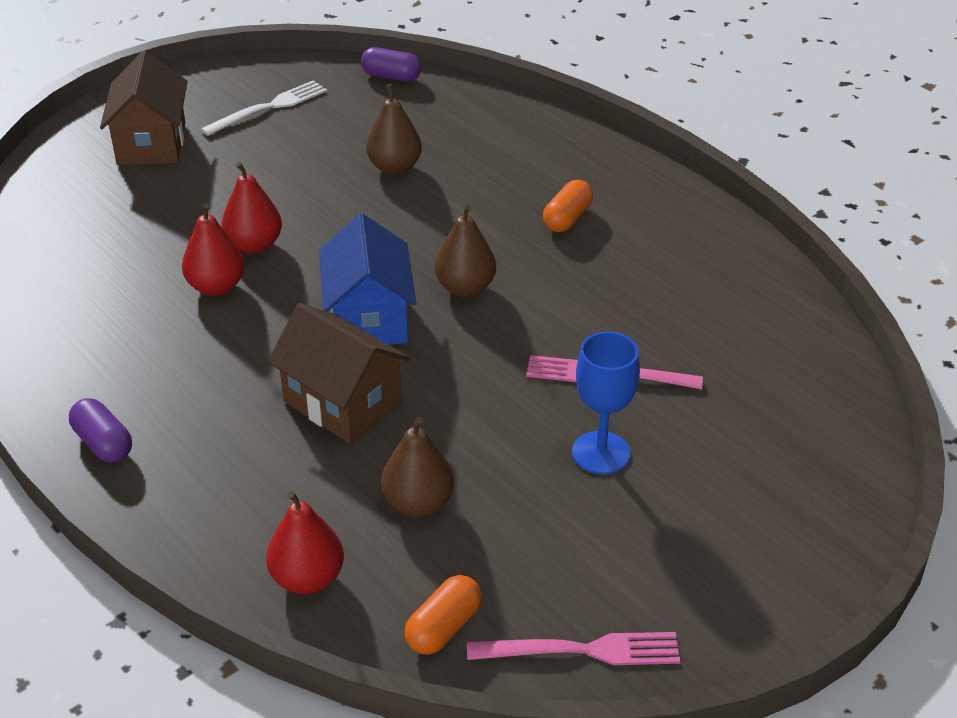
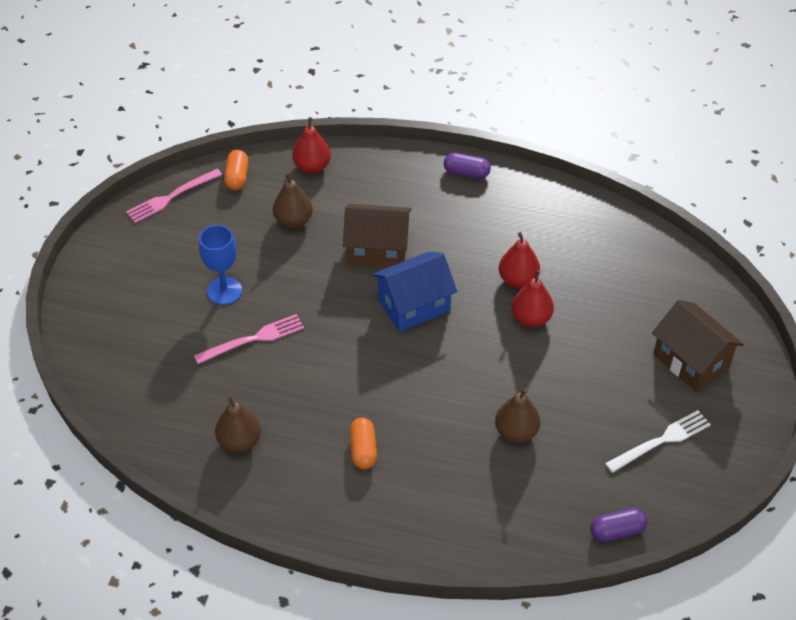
camera: 145 degrees right, 10 degrees up
(269, 107) = (661, 441): white fork -> white fork turned 135 degrees counterclockwise
(369, 318) = (414, 305): blue house -> blue house turned 75 degrees counterclockwise
(465, 288) = (380, 356): brown pear -> brown pear (239, 441)

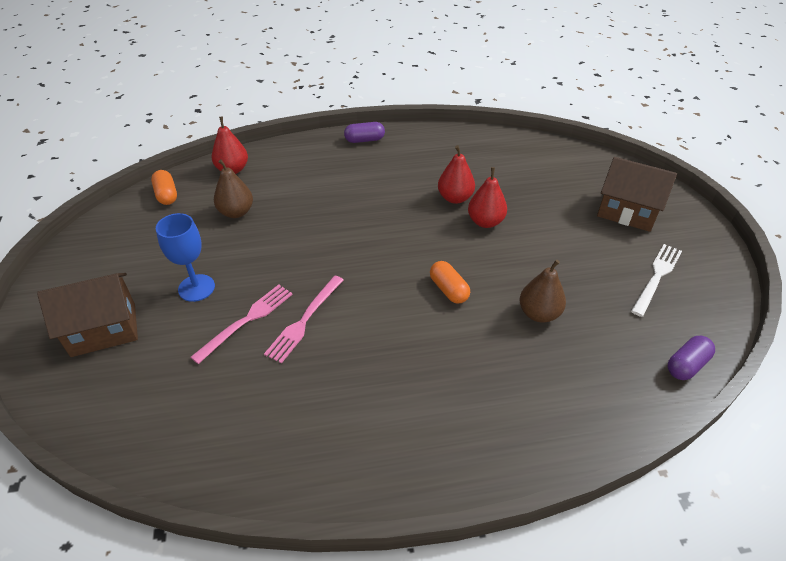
camera: 25 degrees left, 5 degrees down
(171, 197) = (108, 227): pink fork -> pink fork (304, 320)
(239, 441) = (280, 425): brown pear -> none
(363, 450) = (413, 383): orange capsule -> orange capsule (448, 290)
(377, 250) = (325, 212): brown house -> brown house (104, 329)
(414, 305) = (382, 243): blue house -> none

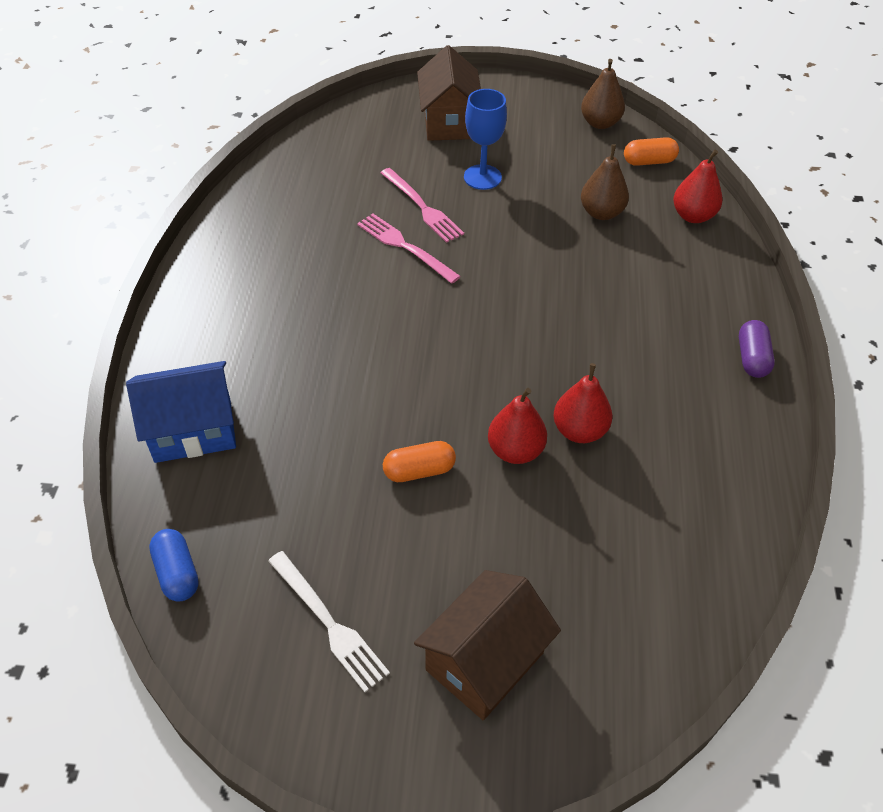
camera: 105 degrees right, 5 degrees up
(448, 290) = (401, 373): orange capsule -> orange capsule (419, 471)
(539, 313) = (326, 449): brown pear -> brown pear (600, 123)
(571, 404) = (193, 430): none -> blue house
(686, 365) = (177, 573): purple capsule -> blue capsule

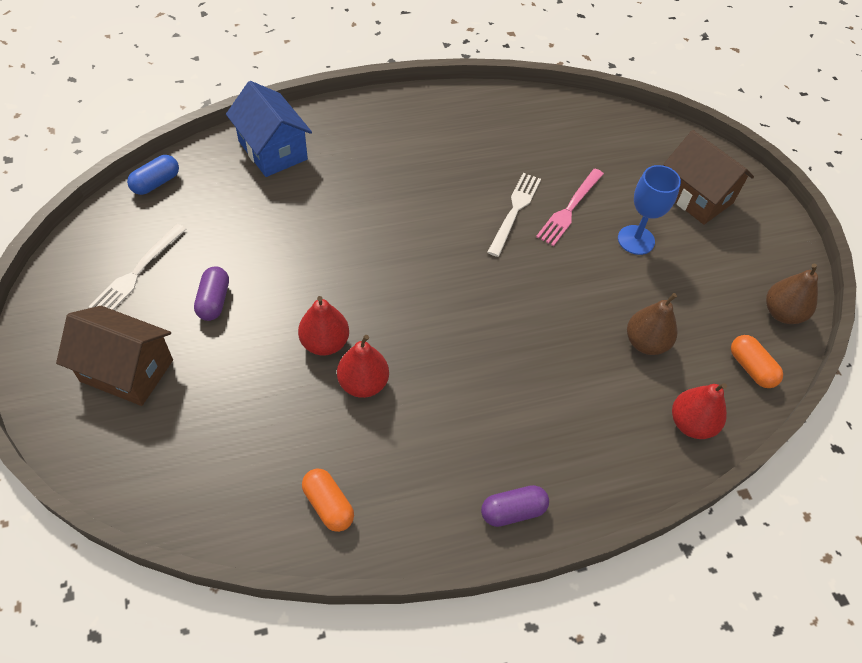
camera: 65 degrees right, 5 degrees up
(404, 246) = (515, 211): pink fork -> white fork
(413, 545) = (214, 301): none -> purple capsule
(419, 471) = (282, 286): orange capsule -> orange capsule (328, 505)
(449, 122) = (696, 196): brown house -> brown house turned 75 degrees clockwise

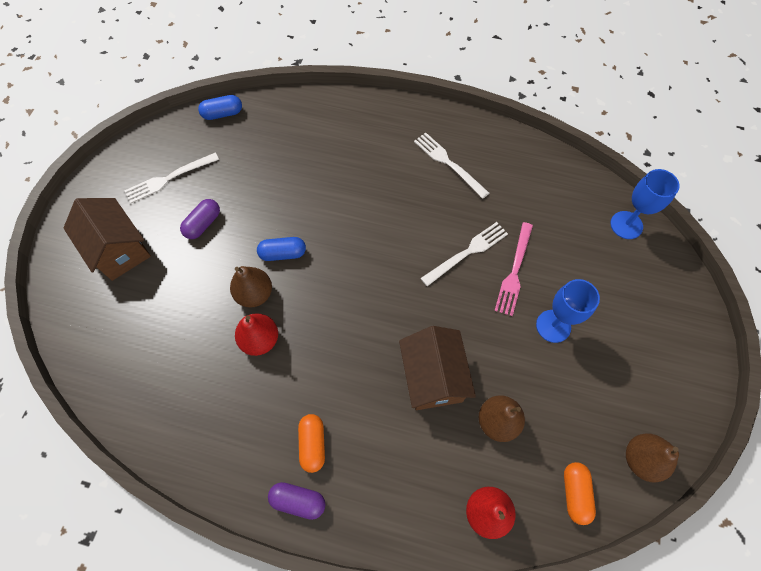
camera: 35 degrees right, 10 degrees up
(273, 150) = (317, 120): blue house -> none
(325, 343) = (254, 294): red pear -> brown pear
(328, 291) = (283, 253): none -> blue capsule
(328, 505) = (178, 420): orange capsule -> orange capsule (312, 444)
(440, 139) = (448, 163): none -> white fork
(569, 209) = (514, 271): pink fork -> pink fork turned 45 degrees counterclockwise
(637, 130) = (626, 225): none -> blue goblet
(696, 196) = (637, 311): brown house -> brown house (433, 377)

